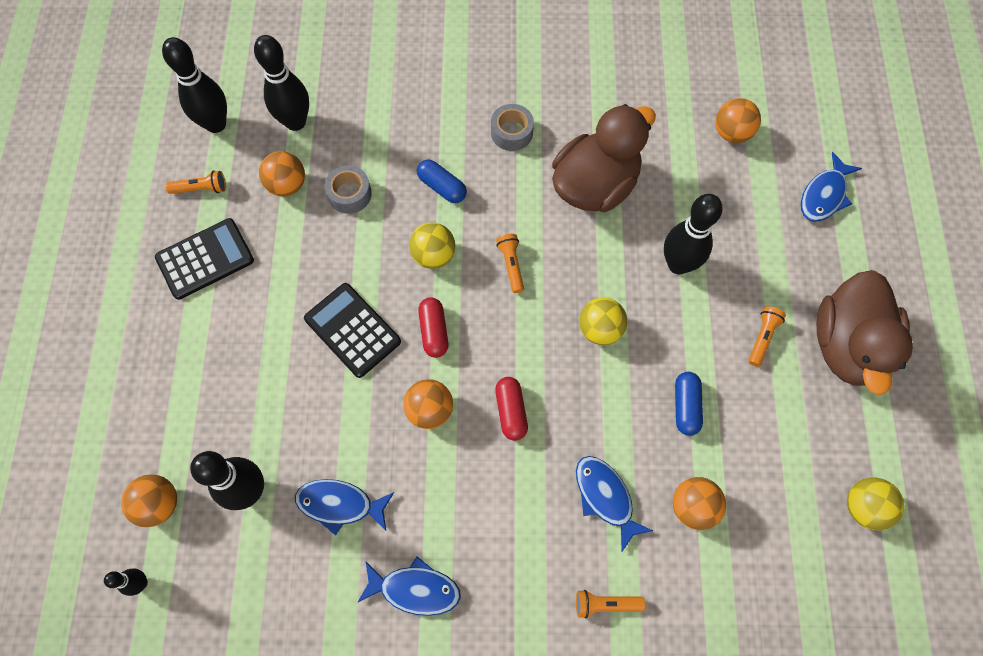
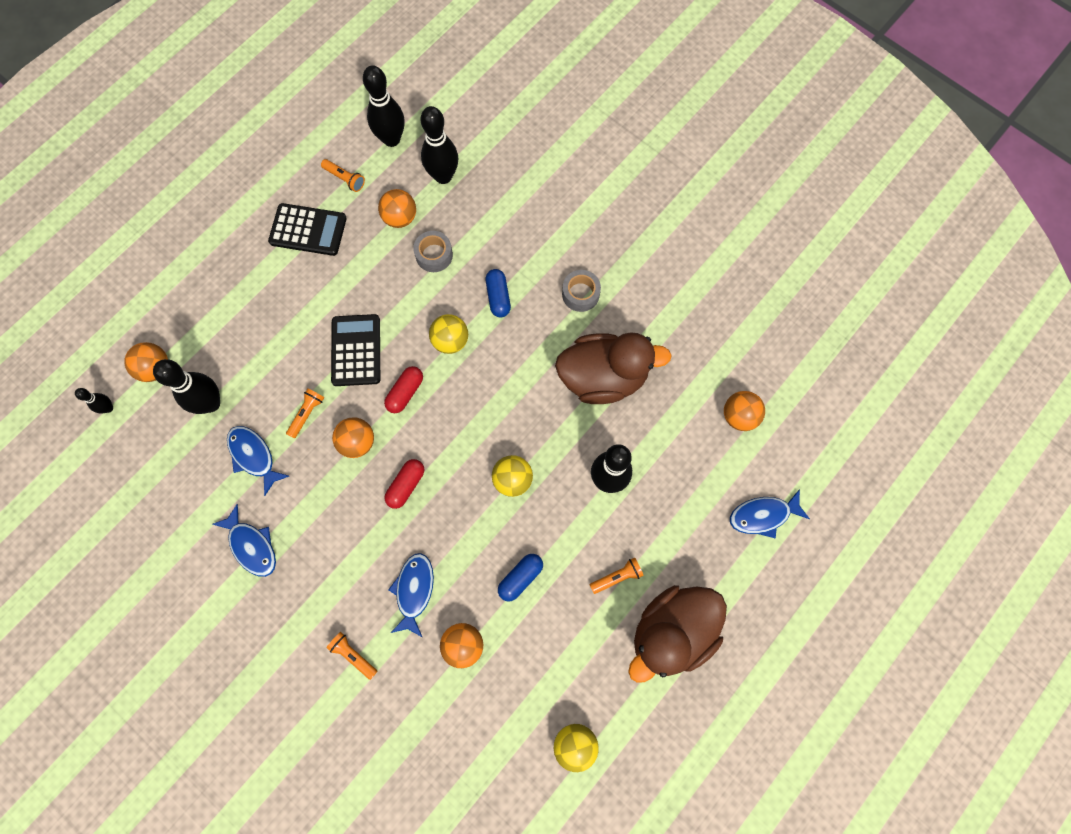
camera: 40 degrees right, 5 degrees up
(511, 265) = (494, 388): orange flashlight -> orange flashlight (307, 414)

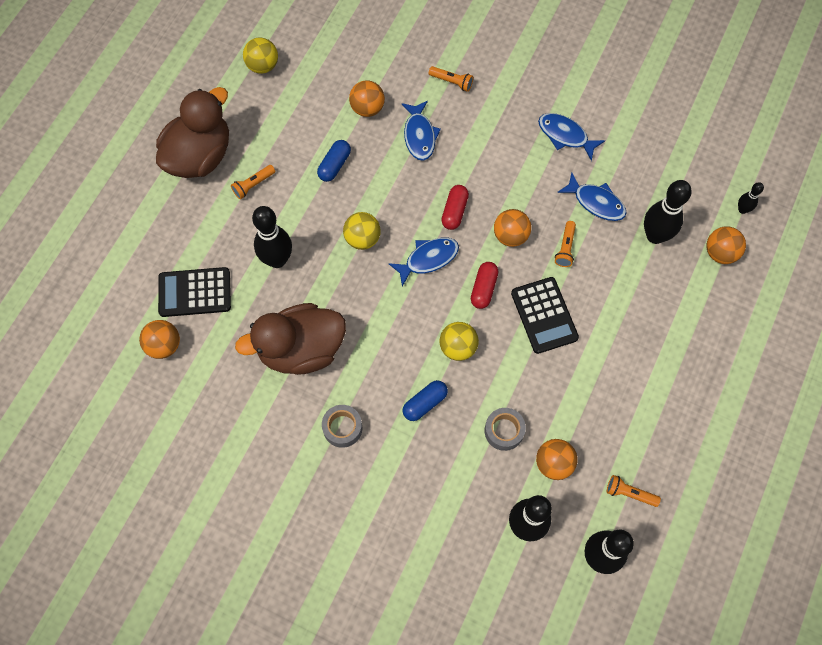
camera: 165 degrees right, 5 degrees down
(308, 230) = (642, 424): black calculator -> black calculator (195, 292)
(498, 297) = (425, 403): blue capsule -> blue capsule turned 75 degrees clockwise
(763, 515) = (132, 263): blue fish -> blue fish (428, 259)

